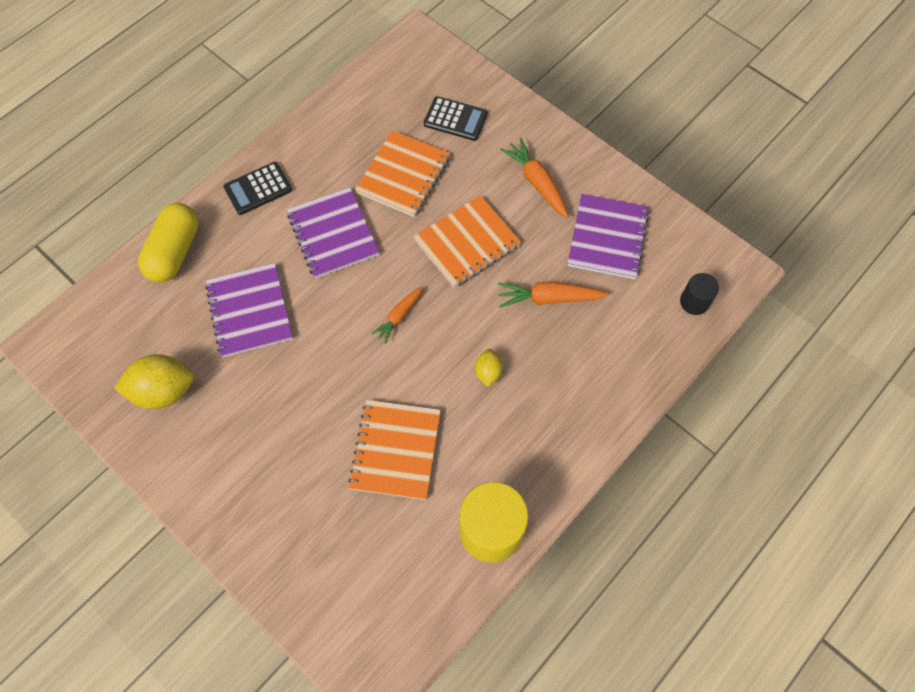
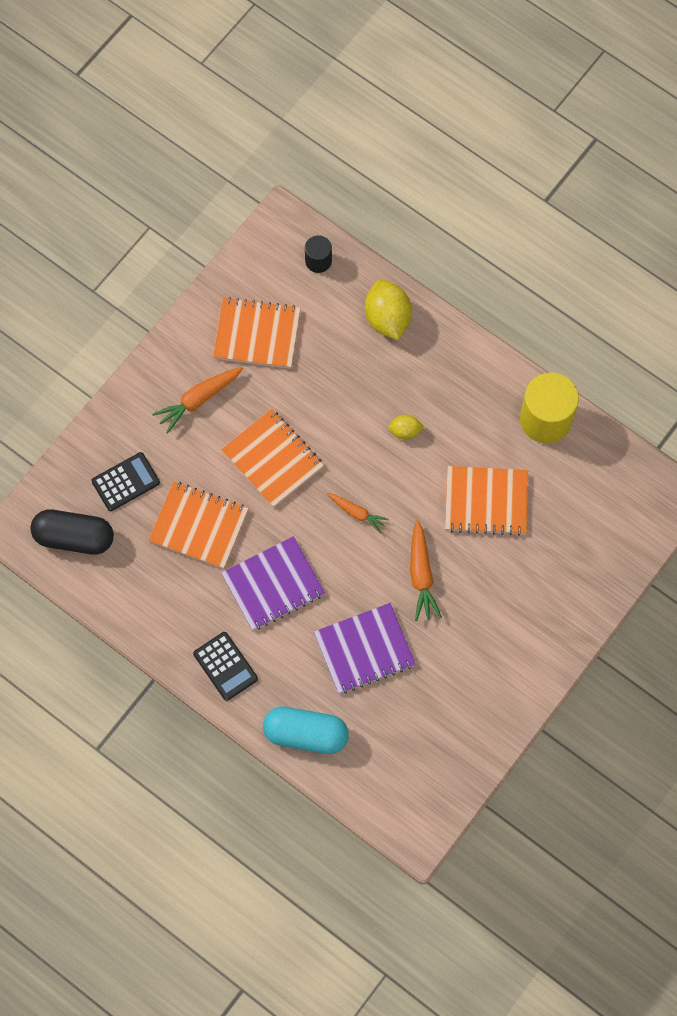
camera: 95 degrees left, 5 degrees up
(164, 391) = (453, 712): yellow lemon -> yellow lemon (387, 318)
(174, 252) = (306, 734): yellow capsule -> turquoise capsule
(405, 78) = (74, 537): none -> black capsule
(455, 119) = (125, 482): black calculator -> black calculator turned 45 degrees clockwise
(549, 298) = (326, 383): orange carrot -> orange carrot (421, 574)
(607, 238) = (257, 334): purple notebook -> orange notebook

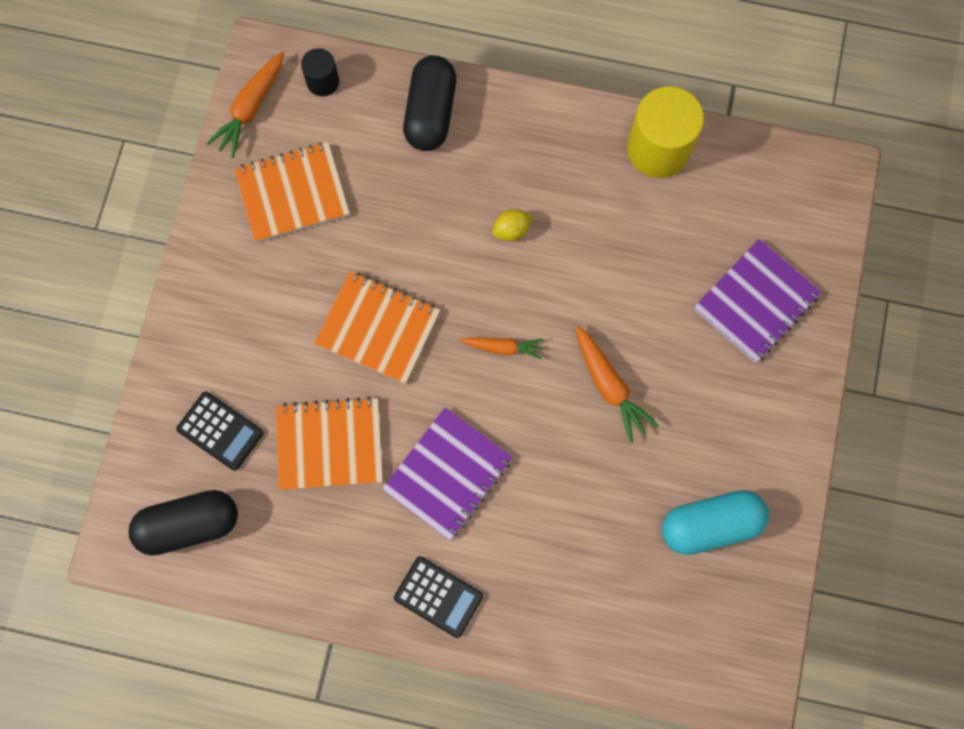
camera: 25 degrees left, 5 degrees up
(125, 482) = (220, 431): black calculator -> black calculator turned 90 degrees clockwise
(199, 399) = (261, 297): orange carrot -> orange carrot (251, 108)
(306, 734) = (569, 634): turquoise capsule -> turquoise capsule (710, 524)
(364, 649) = (587, 502): purple notebook -> purple notebook (756, 302)
(387, 318) = (431, 113): yellow lemon -> black capsule
(486, 501) = (639, 270): orange notebook -> none

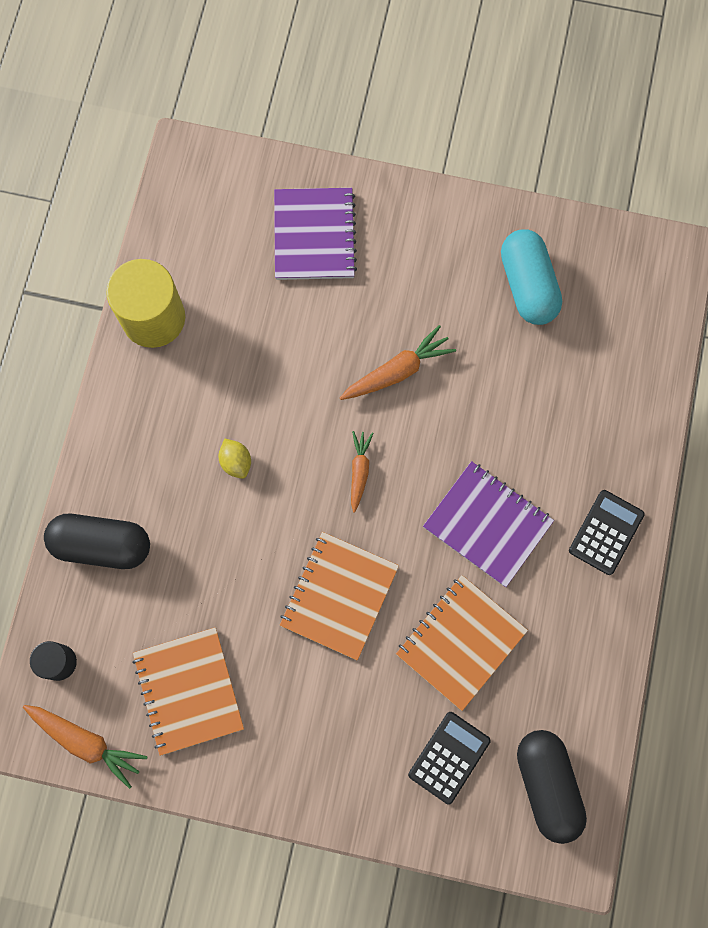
camera: 90 degrees left, 0 degrees up
(329, 444) = (460, 642): orange notebook -> orange notebook turned 45 degrees clockwise
(756, 302) = (314, 235): purple notebook -> purple notebook turned 45 degrees clockwise

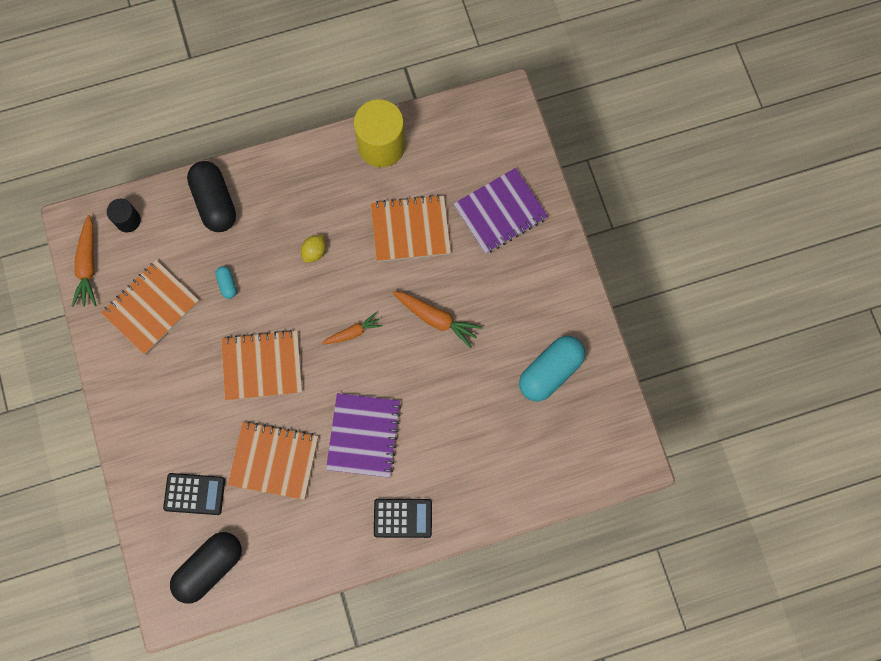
camera: 60 degrees right, 0 degrees up
(214, 584) = (227, 284): none -> turquoise capsule
(275, 341) = (410, 229): none -> orange notebook

